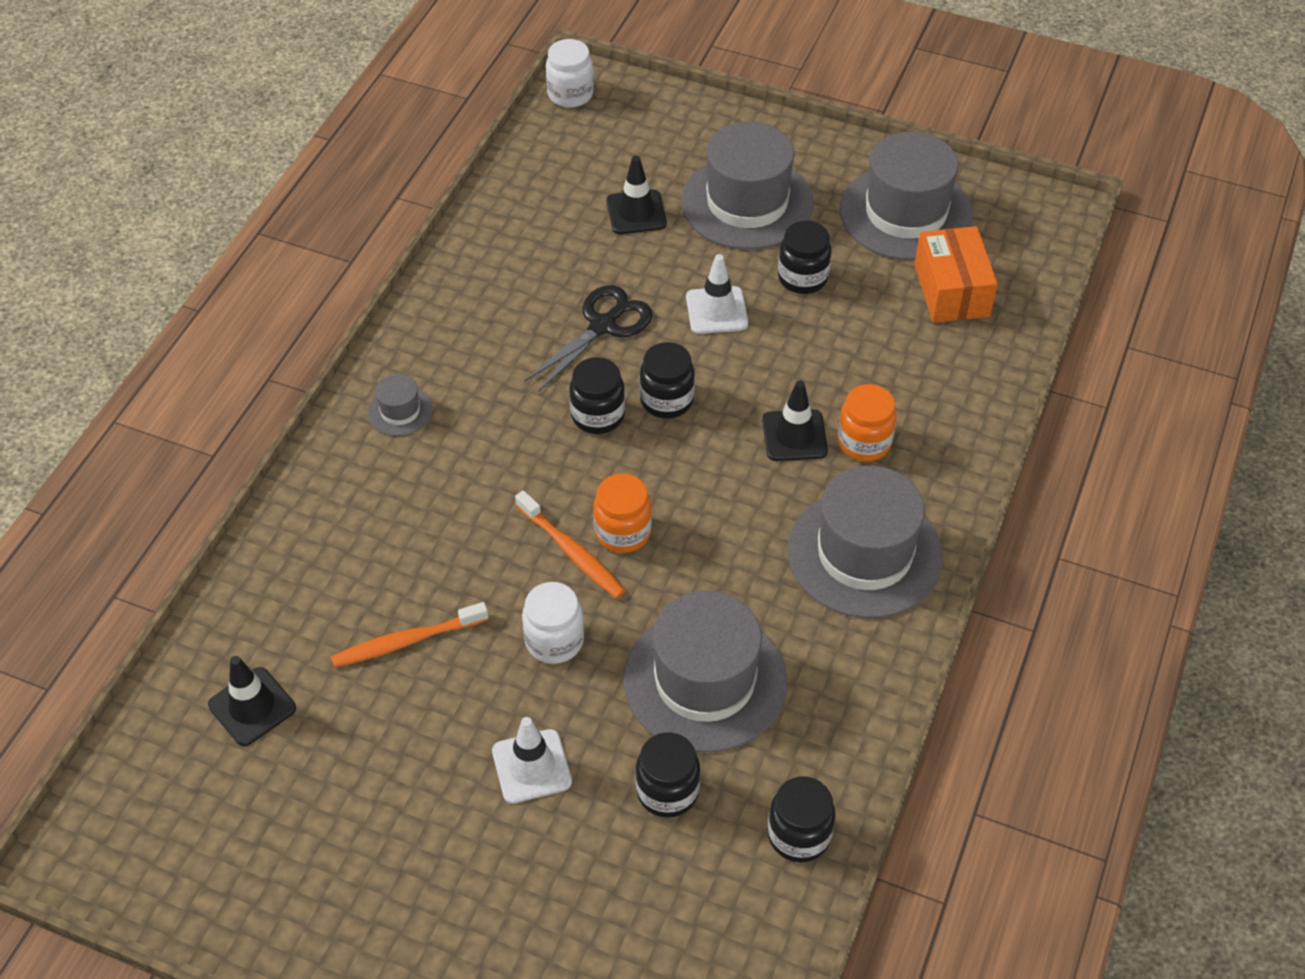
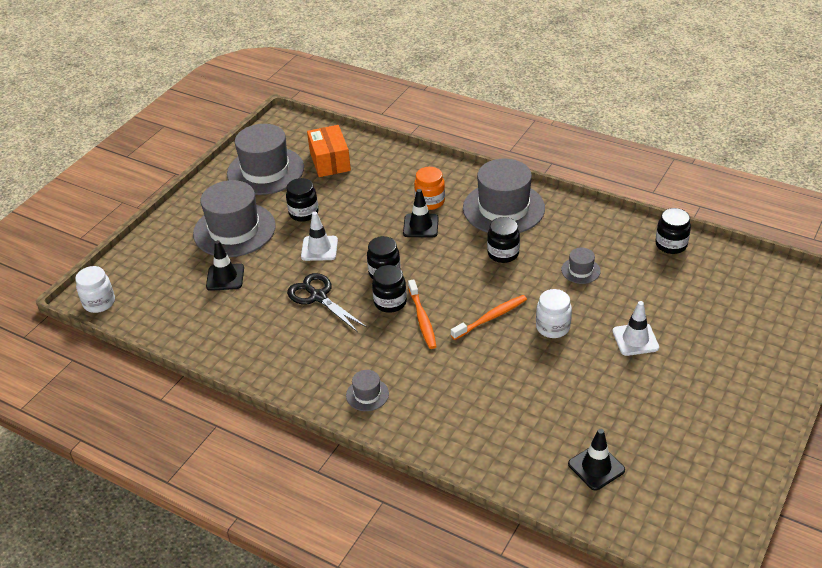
camera: 80 degrees left, 10 degrees down
(406, 641) = (550, 392): orange toothbrush -> orange toothbrush (422, 319)
(622, 532) = (479, 296): orange jar -> none
(667, 791) = (648, 288): black jar -> black jar (503, 253)
(705, 680) = (580, 270): grey hat -> grey hat, size x0.44
(951, 290) = (330, 161): orange box -> orange box turned 75 degrees clockwise

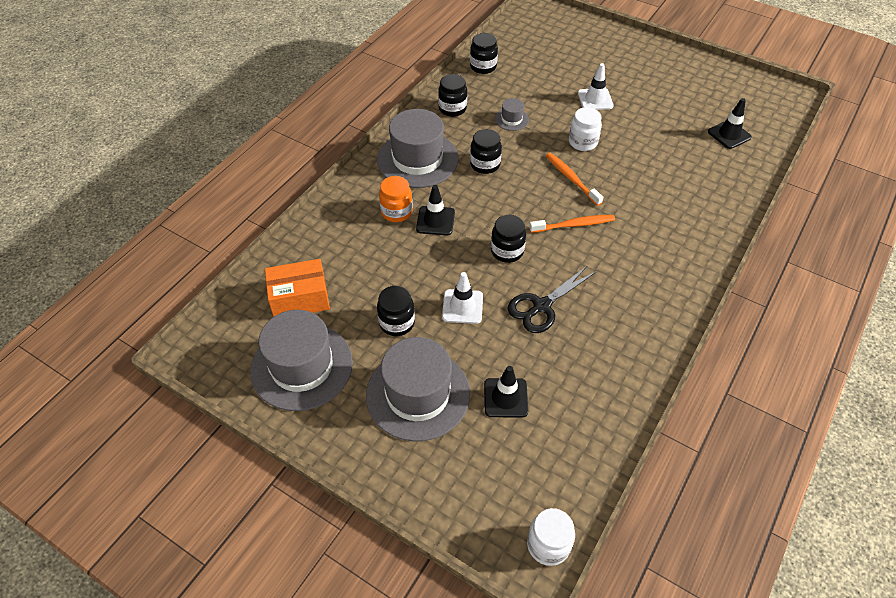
camera: 90 degrees left, 10 degrees up
(367, 394) = (674, 267): grey hat -> none
(390, 302) = (550, 248): black jar -> black jar (452, 109)

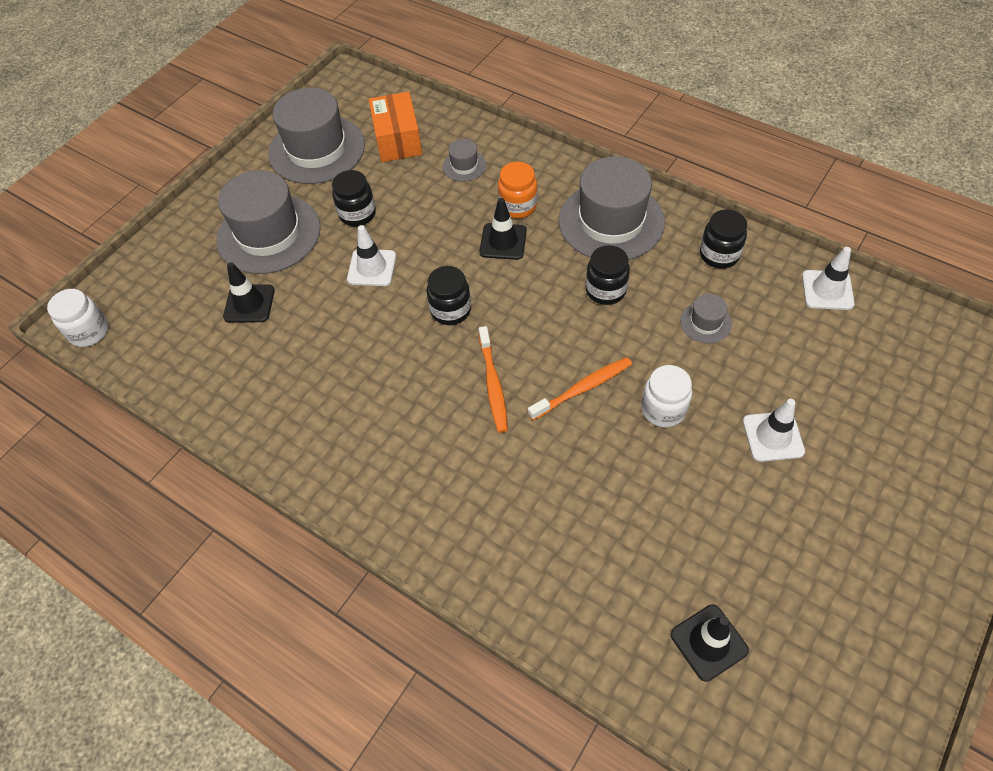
camera: 95 degrees right, 5 degrees up
(344, 247) = (464, 166): none -> grey hat
(483, 67) = (827, 290): black jar -> white traffic cone
(541, 306) = (363, 341): black scissors -> none

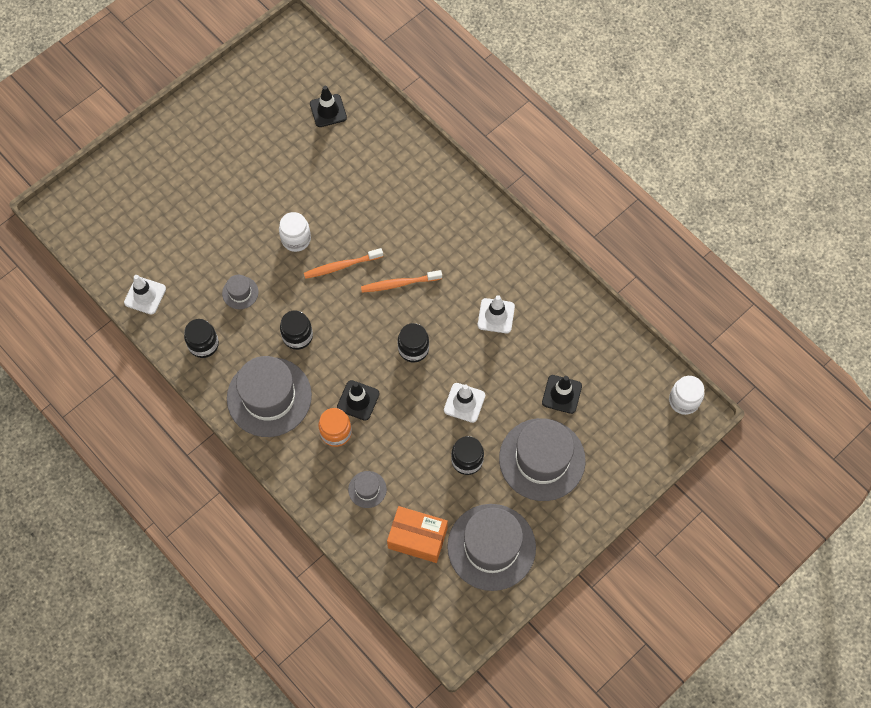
camera: 170 degrees left, 10 degrees up
(397, 140) = (417, 538): orange box -> orange box turned 75 degrees counterclockwise
(493, 384) = (399, 284): orange toothbrush -> orange toothbrush turned 105 degrees counterclockwise
(773, 436) = (237, 206): white traffic cone -> white traffic cone (496, 316)

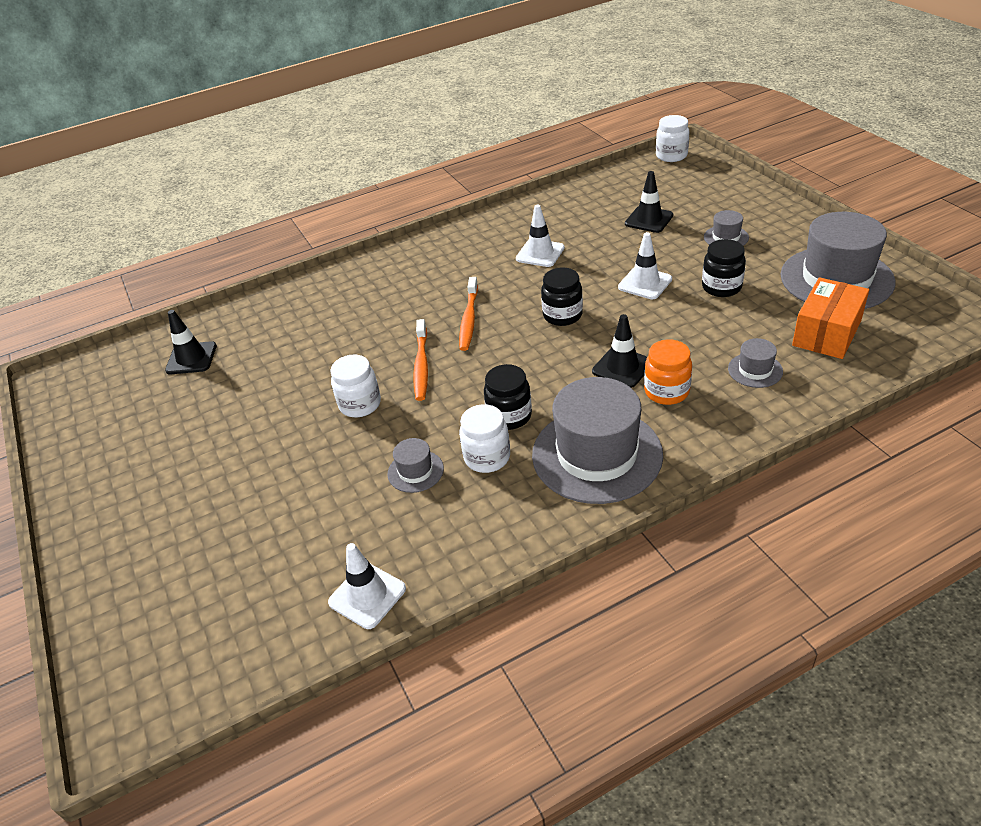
camera: 70 degrees left, 25 degrees down
(203, 344) = (486, 524): black jar -> none
(257, 332) = (487, 457): none -> white jar
(542, 459) = (726, 237): grey hat -> grey hat, size x0.44

